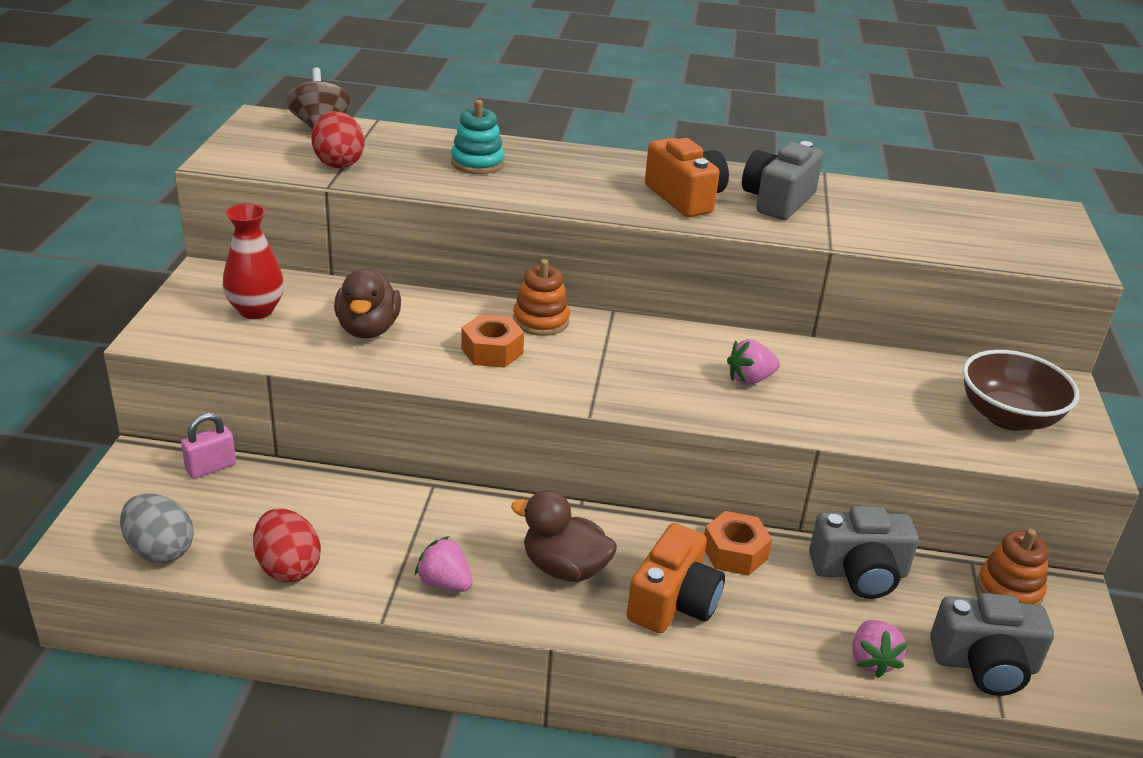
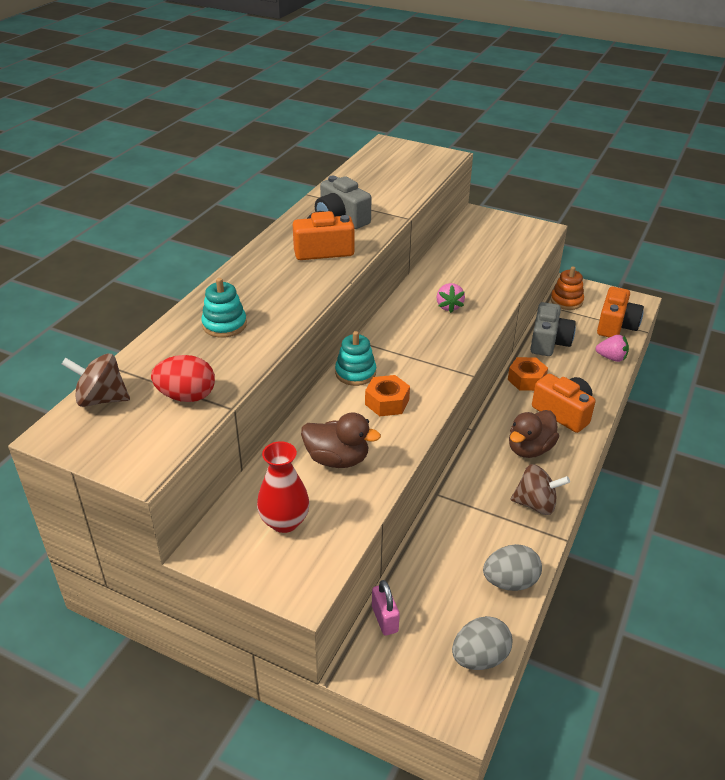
camera: 70 degrees left, 5 degrees up
(288, 567) = (510, 582): red egg -> grey egg
(444, 583) = (536, 504): pink strawberry -> brown spinning top
(541, 321) = (355, 373): orange stacking toy -> turquoise stacking toy
(984, 664) = (616, 325): grey camera -> orange camera
(1008, 417) = (503, 238): brown bowl -> none

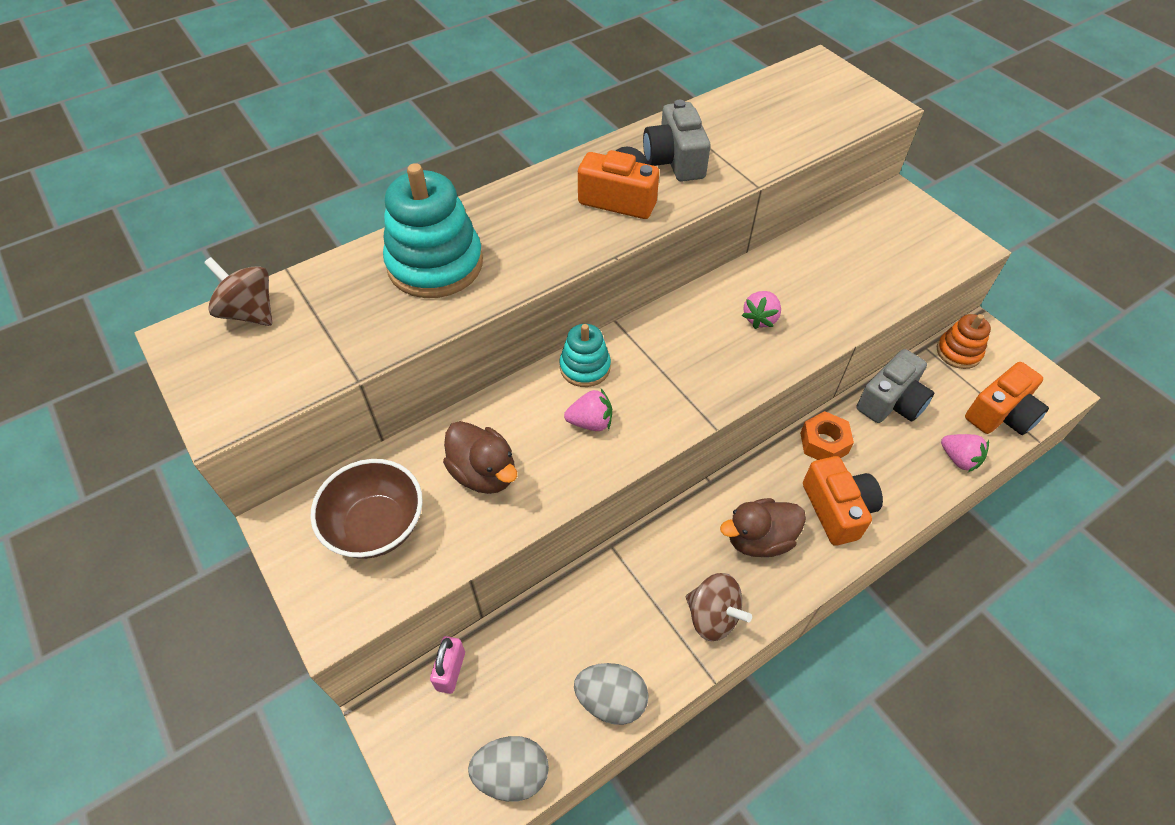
camera: 30 degrees right, 15 degrees up
(187, 396) = (328, 345): red egg -> none
(224, 325) = (435, 264): turquoise stacking toy -> turquoise stacking toy, size x1.79
(284, 521) = (376, 526): red vase -> brown bowl
(387, 402) = (590, 422): orange nut -> pink strawberry

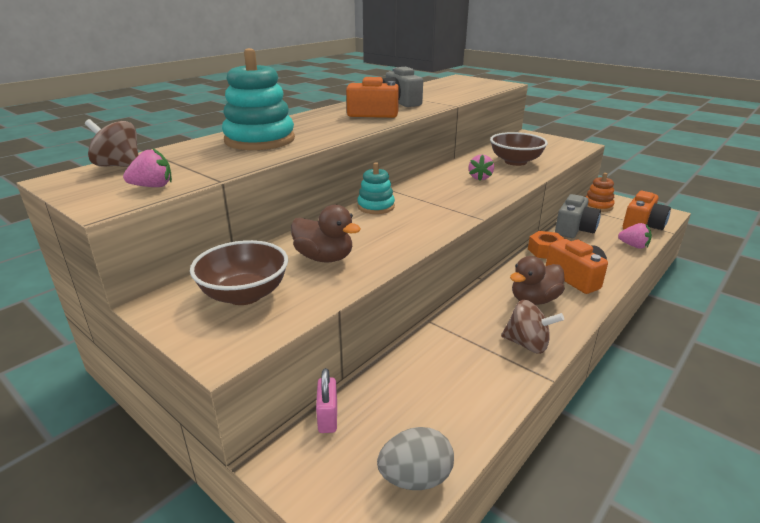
camera: 15 degrees left, 25 degrees down
(590, 422) = (393, 227): pink strawberry -> pink strawberry (153, 186)
(611, 700) = (477, 408): grey egg -> none
(836, 281) = (515, 162): none -> brown bowl

